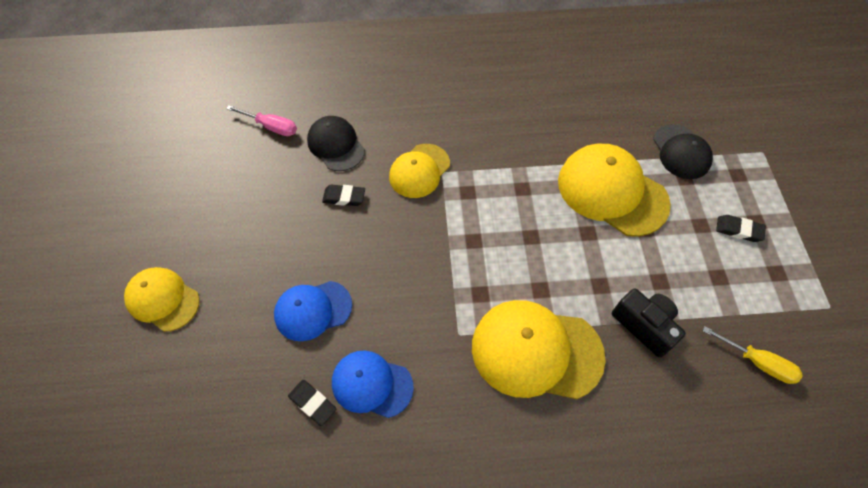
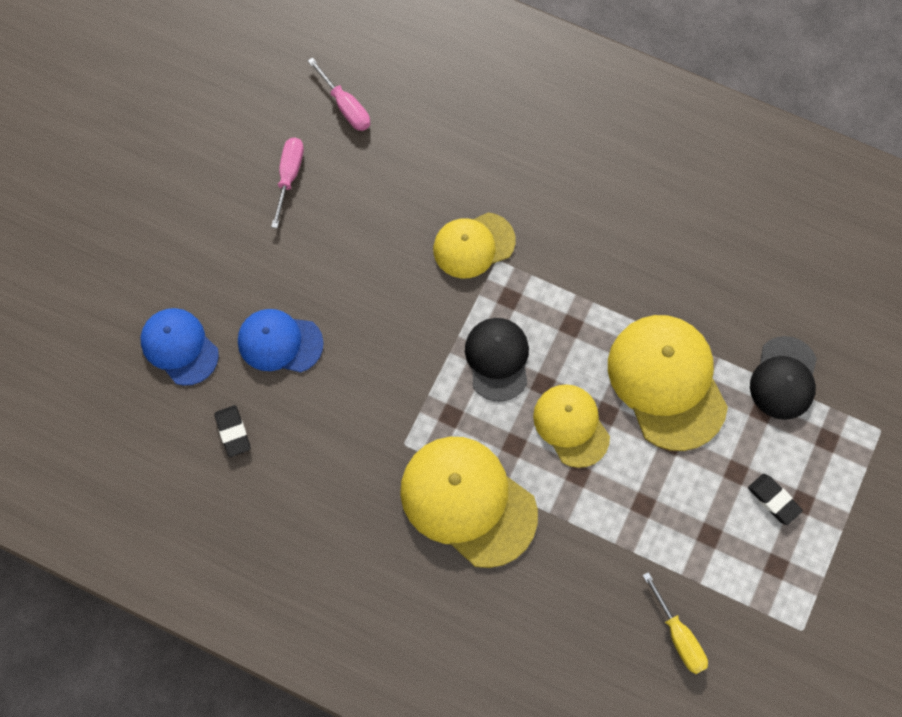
camera: 30 degrees right, 10 degrees up
(163, 300) = (146, 254): yellow cap -> yellow cap (571, 426)
(253, 189) = (289, 176): none -> pink screwdriver
(336, 145) = (402, 166): black cap -> black cap (497, 359)
(344, 197) = (376, 234): black eraser -> none
(372, 384) = (295, 445): blue cap -> blue cap (179, 347)
(644, 326) = (592, 538): black camera -> none

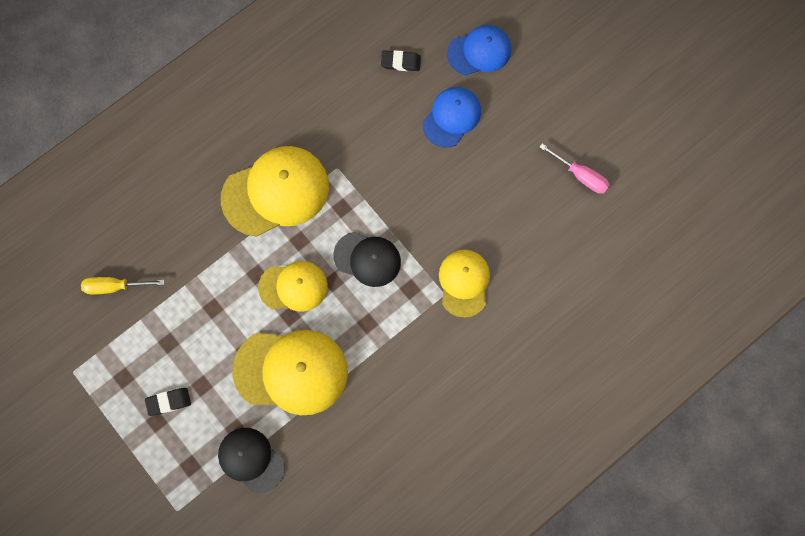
camera: 115 degrees right, 5 degrees up
(346, 107) = (622, 240): pink screwdriver -> none

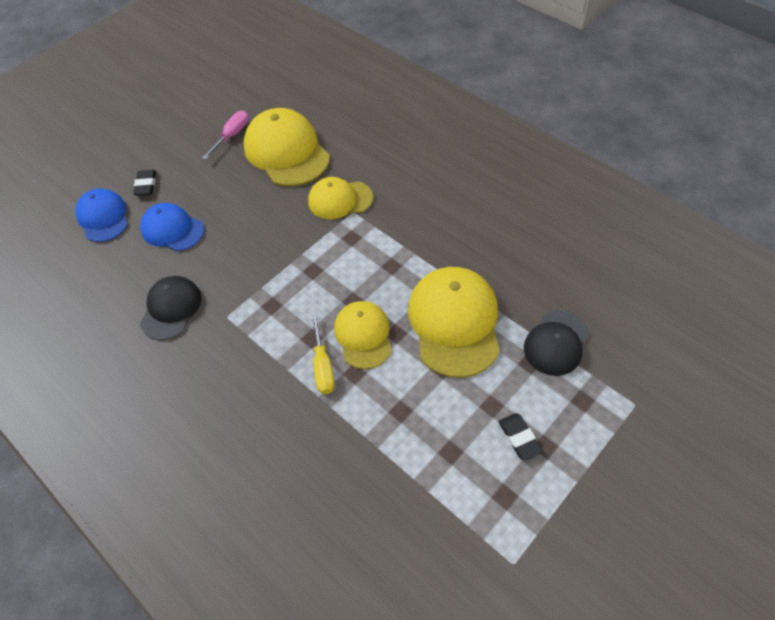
camera: 95 degrees left, 20 degrees down
(114, 286) = (392, 534): yellow screwdriver -> yellow screwdriver (323, 367)
(275, 192) = (256, 371): yellow cap -> yellow cap (286, 152)
(367, 259) = (325, 276): black cap -> black cap (171, 309)
(400, 62) = (107, 278): black eraser -> black eraser (146, 185)

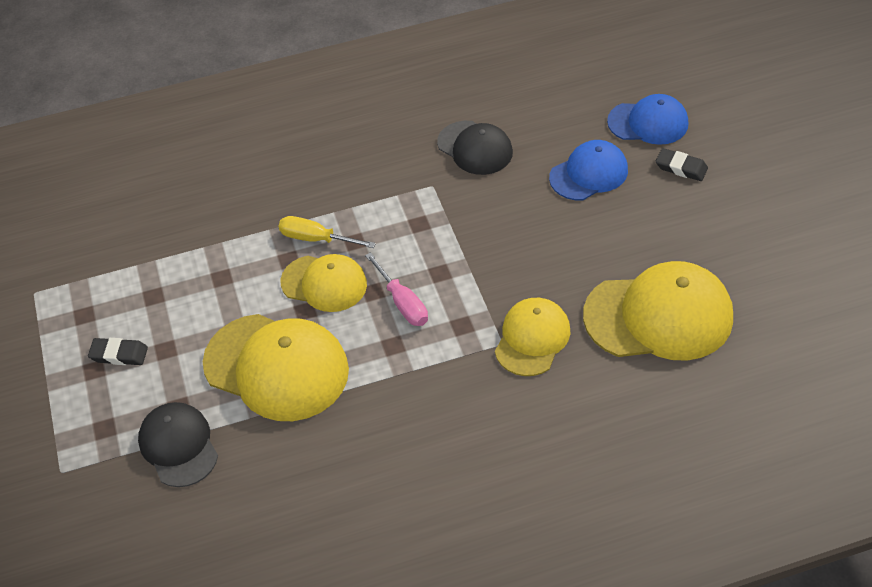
camera: 120 degrees right, 5 degrees down
(232, 135) = (728, 271): pink screwdriver -> pink screwdriver (403, 303)

